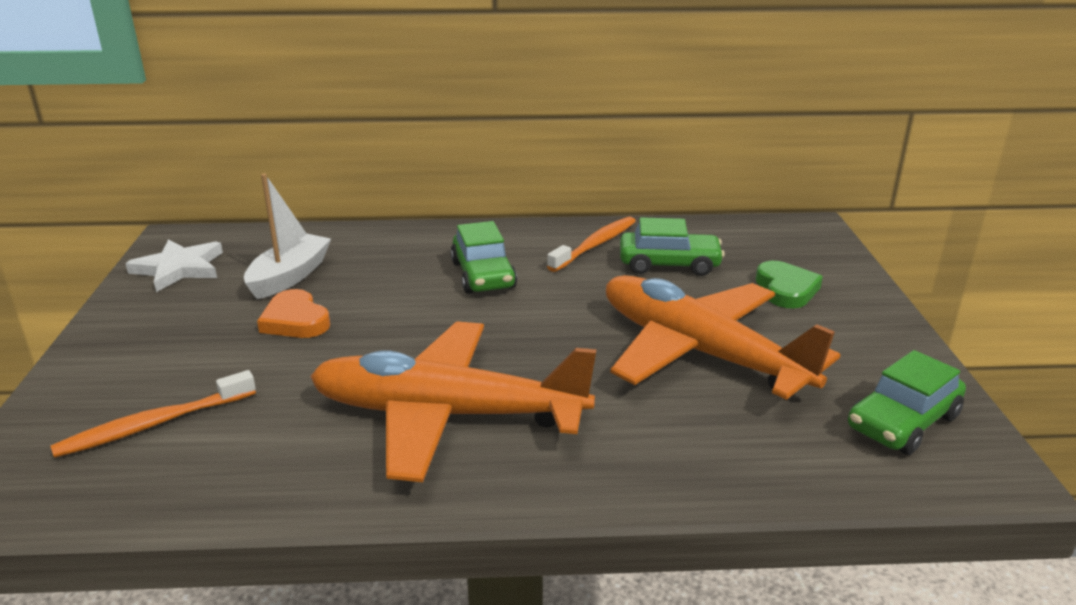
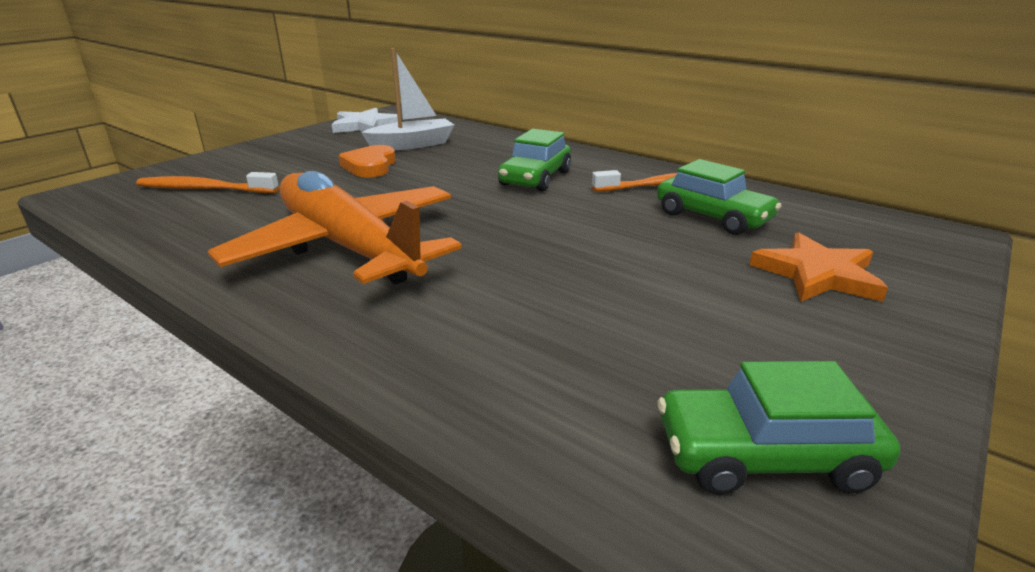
camera: 40 degrees right, 0 degrees up
(700, 353) = (623, 288): orange plane -> none
(786, 289) = (817, 274): green heart -> orange star

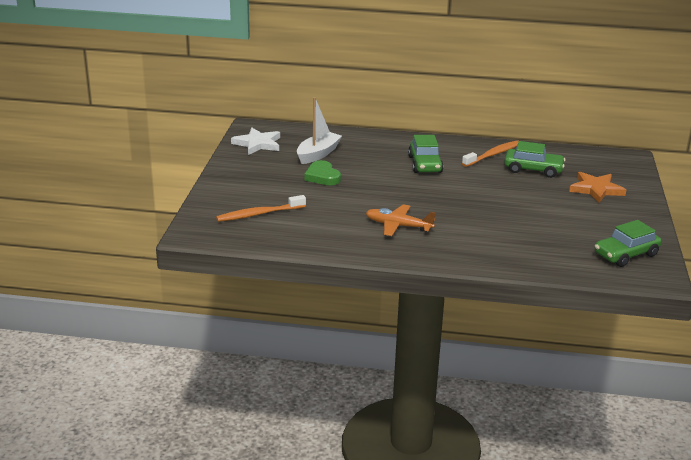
camera: 30 degrees left, 0 degrees up
(347, 247) = (398, 226): orange plane -> orange plane, size x0.51
(370, 166) = (322, 176): orange heart -> green heart

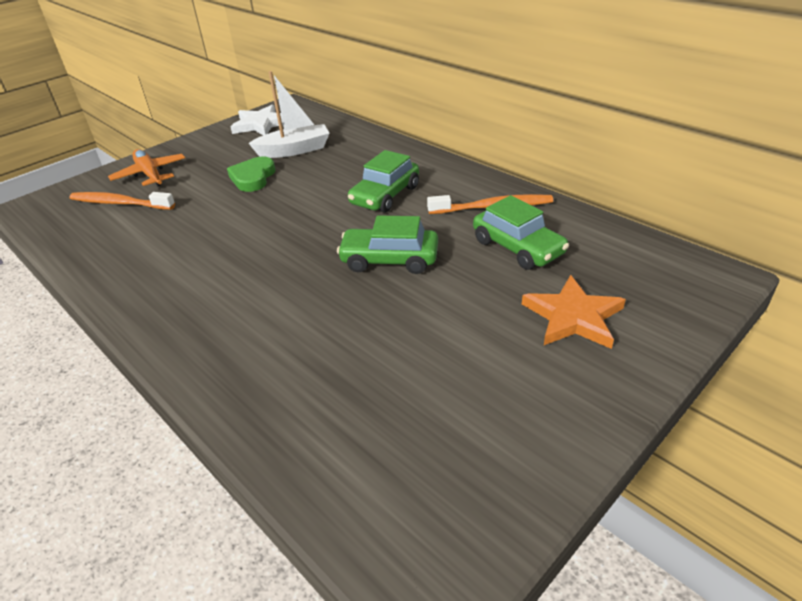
camera: 40 degrees right, 10 degrees up
(398, 226) = (214, 272): orange plane -> orange plane (150, 174)
(626, 254) = (443, 482): green car -> green car (389, 260)

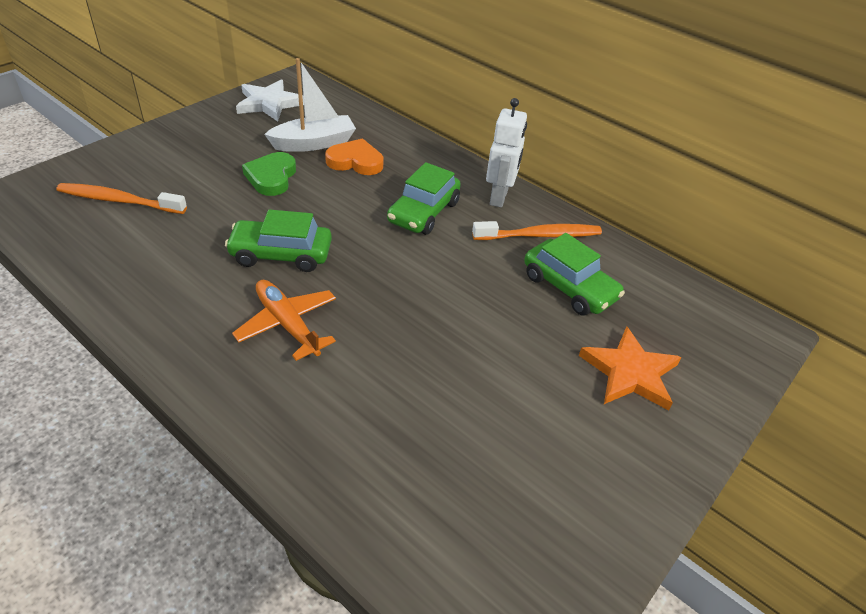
camera: 10 degrees left, 5 degrees up
(150, 174) = (148, 163): orange plane -> orange plane (287, 324)
(329, 161) = (355, 161): none -> orange heart
(389, 260) = (438, 295): green car -> green car (281, 254)
(457, 179) = (499, 197): none -> white robot

